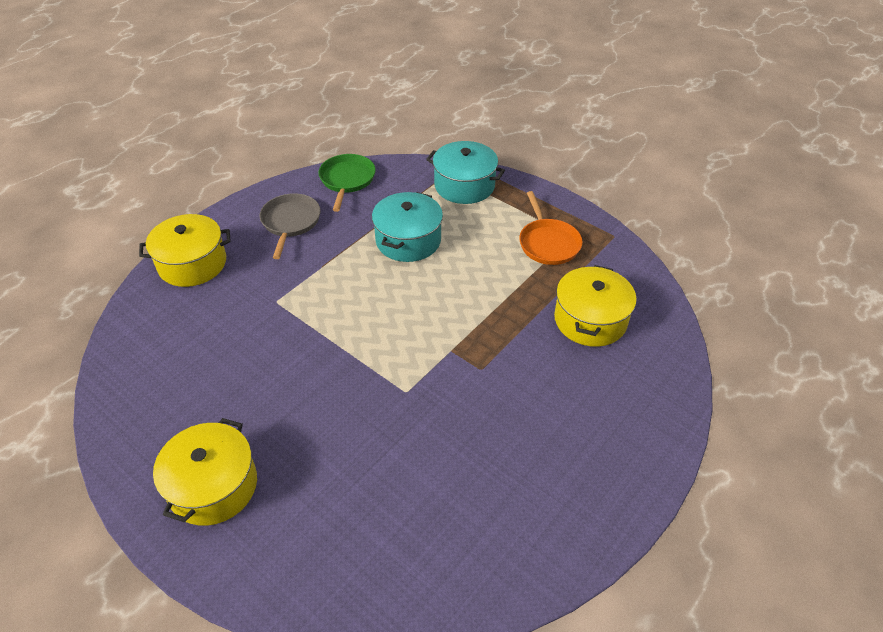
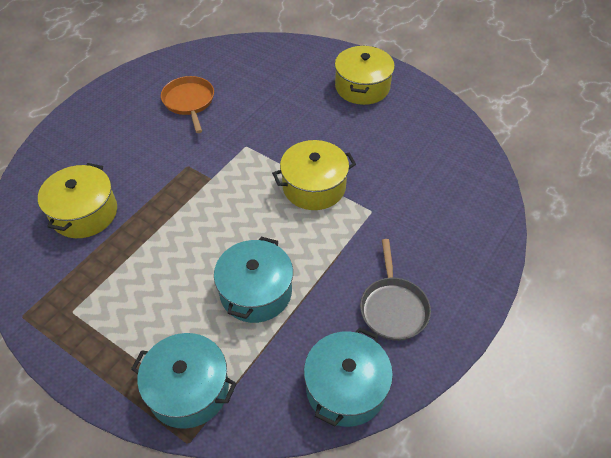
camera: 175 degrees right, 5 degrees up
(192, 264) = (471, 245): yellow pot -> yellow pot (314, 186)
(347, 180) = (345, 388): green pan -> turquoise pot
(548, 243) = (101, 299): orange pan -> orange pan (189, 102)

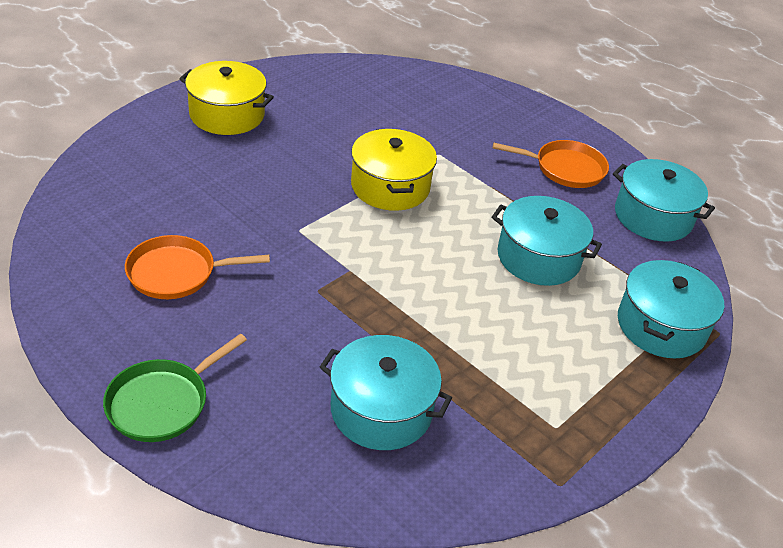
camera: 85 degrees left, 10 degrees down
(84, 213) = (381, 410): yellow pot -> turquoise pot
(85, 120) = (162, 403): none -> green pan
(393, 308) = (566, 169): grey pan -> orange pan

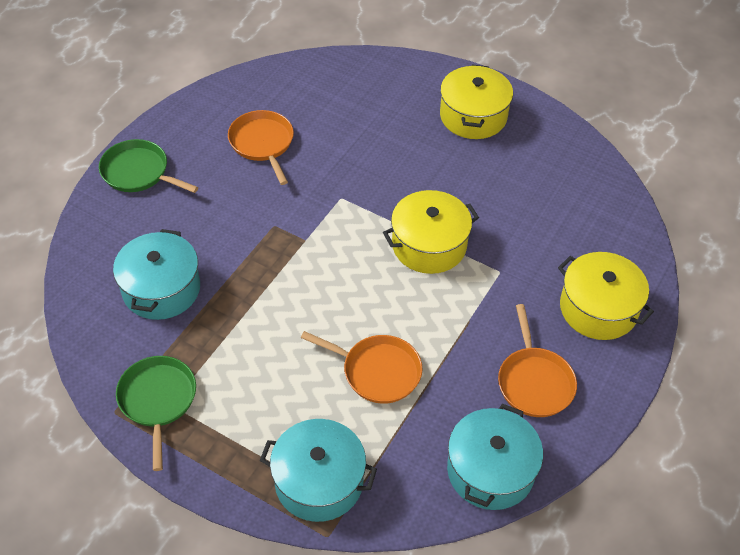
camera: 80 degrees right, 10 degrees up
(495, 115) = (598, 308): none -> yellow pot
(538, 257) = (378, 371): turquoise pot -> orange pan
(549, 439) = (157, 400): none -> green pan

